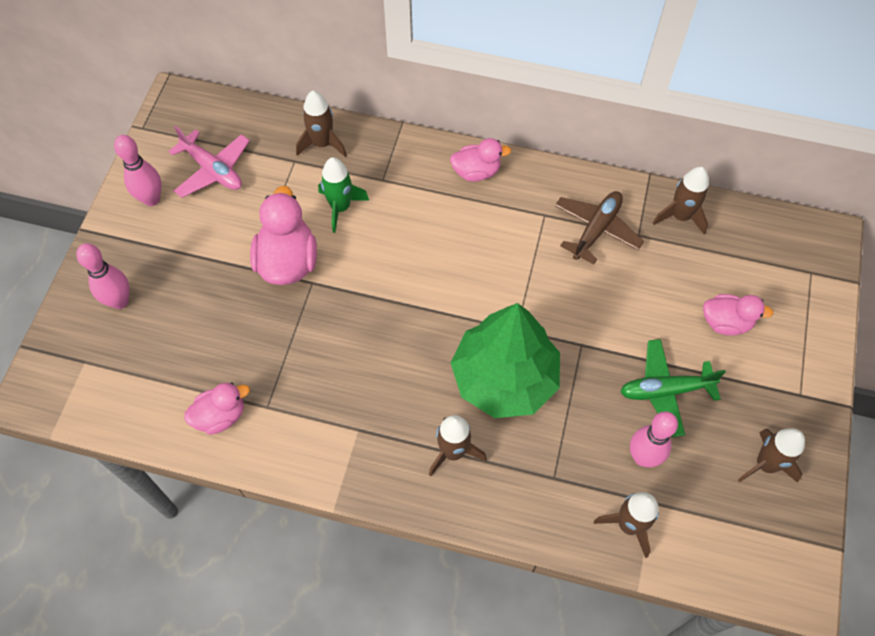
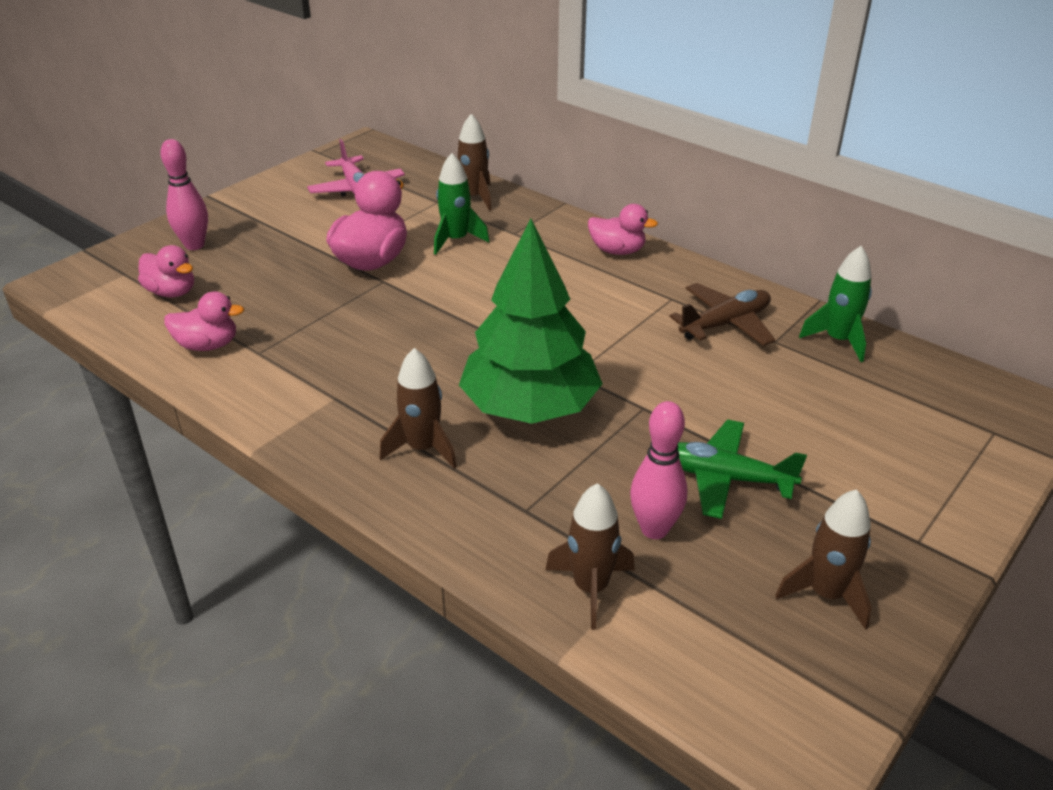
camera: 25 degrees right, 25 degrees down
(151, 199) = (285, 193): pink bowling pin -> none
(680, 216) = (838, 340): brown rocket -> green rocket
(726, 322) = (846, 442): pink duck -> pink duck (172, 292)

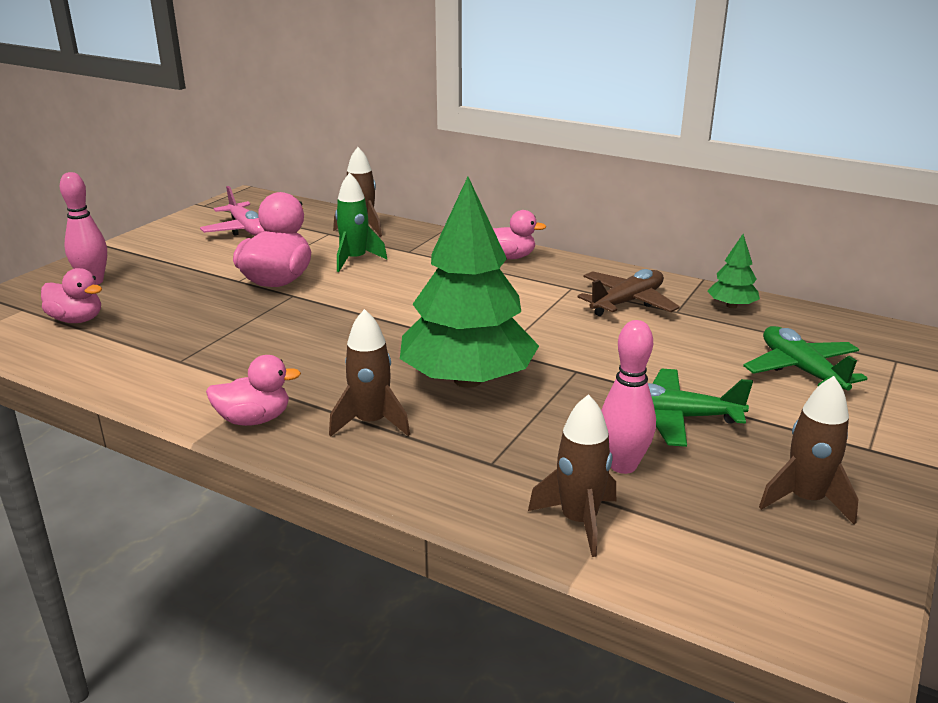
camera: 10 degrees left, 10 degrees down
(208, 345) = (124, 359): pink duck -> pink duck (254, 419)
(838, 340) = (731, 306): green rocket -> green tree
(883, 434) = (801, 370): none -> green plane

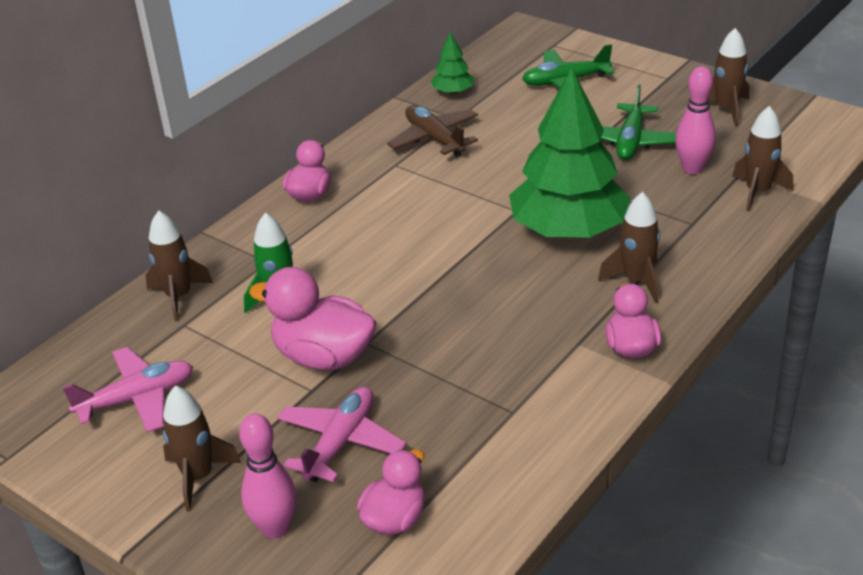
camera: 80 degrees left, 10 degrees up
(158, 254) = (198, 477): none -> brown rocket
(172, 295) = (341, 442): none -> pink plane

